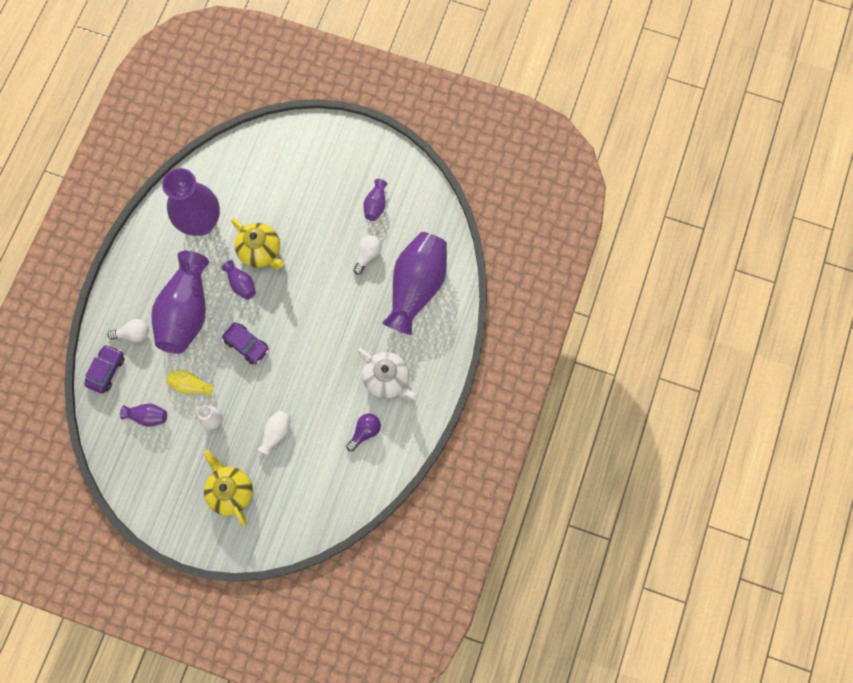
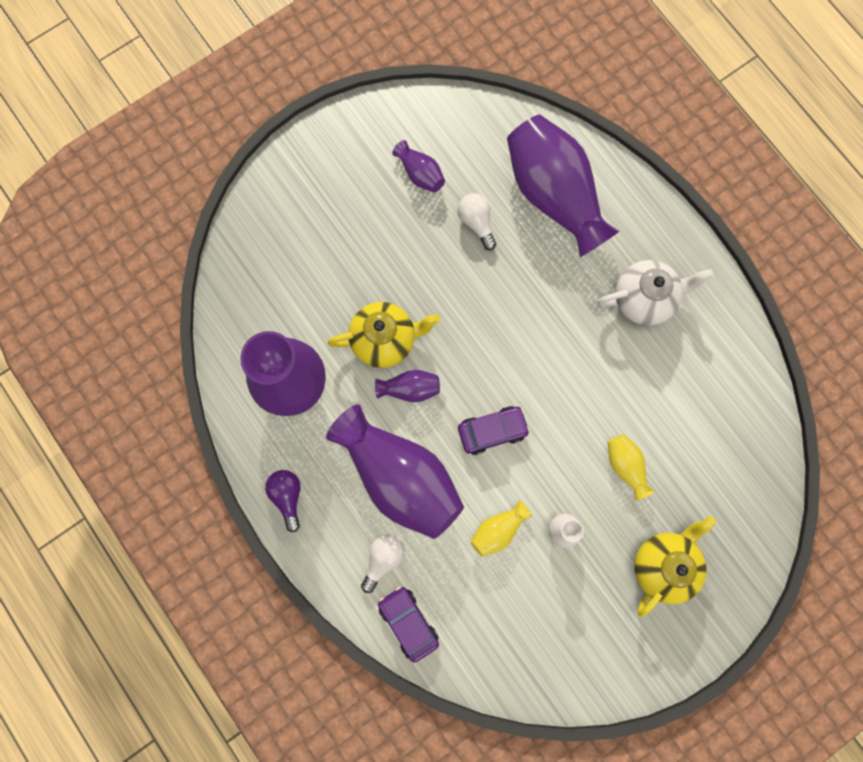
camera: 55 degrees left, 5 degrees up
(148, 416) = (503, 607): purple vase -> none
(231, 491) = (663, 565): yellow teapot -> yellow teapot turned 120 degrees clockwise
(276, 433) = (625, 465): white vase -> yellow vase
(365, 432) = (690, 364): purple light bulb -> purple light bulb (287, 496)

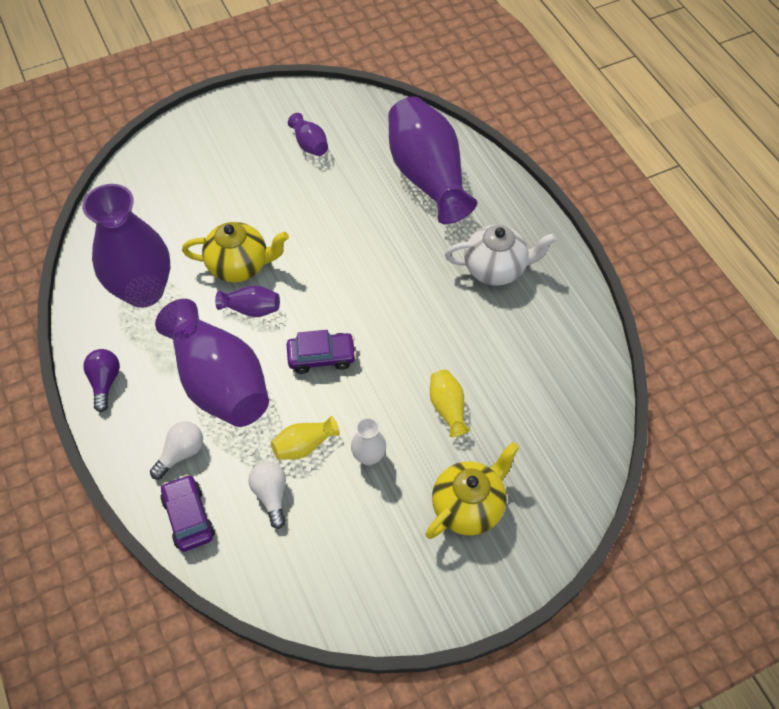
camera: 10 degrees right, 20 degrees down
(476, 223) = (351, 187): white light bulb -> white light bulb (271, 495)

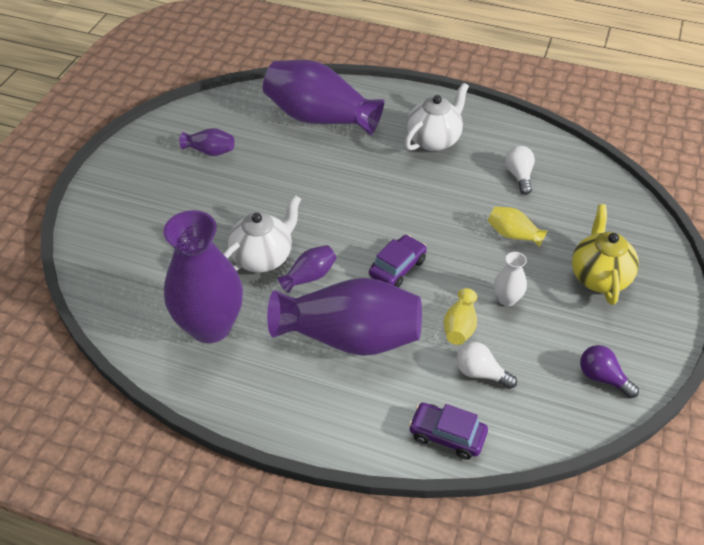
camera: 45 degrees left, 10 degrees down
(105, 382) = (264, 407): purple light bulb -> purple light bulb (602, 378)
(181, 453) = (386, 402): white light bulb -> white light bulb (519, 176)
(240, 266) = (263, 257): yellow teapot -> white teapot

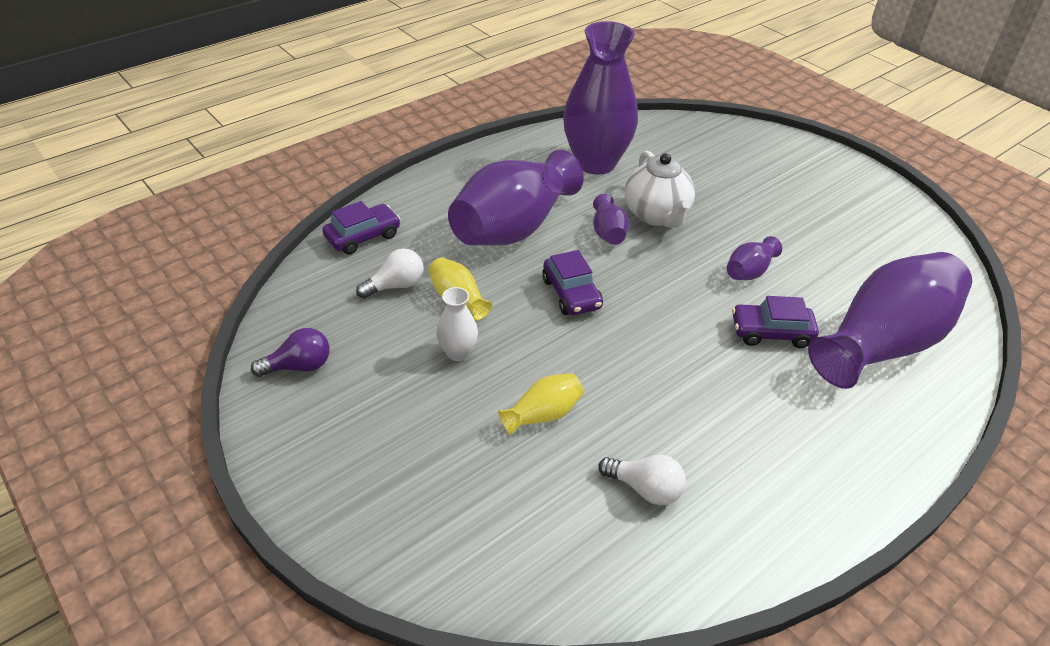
camera: 120 degrees right, 5 degrees down
(210, 151) = (851, 235): purple vase -> purple vase (749, 271)
(350, 163) = (771, 332): none -> purple car
(434, 140) = (777, 436): white teapot -> none
(599, 277) = (412, 455): yellow teapot -> none

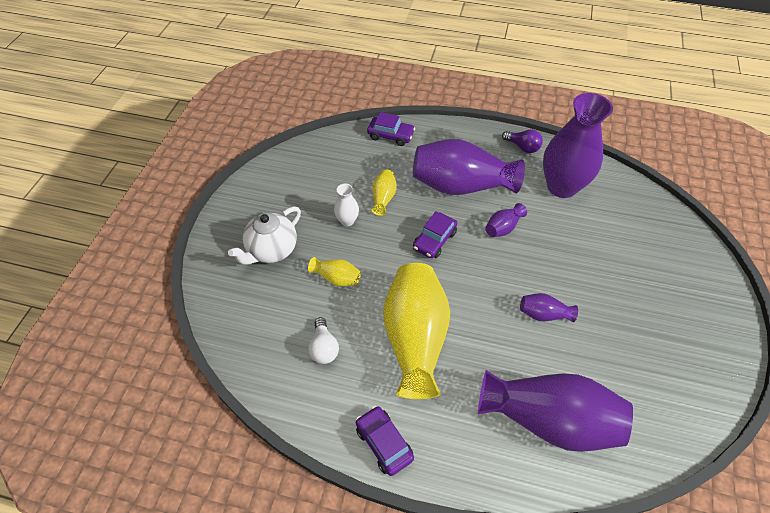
camera: 55 degrees right, 10 degrees up
(299, 366) = (287, 172): purple light bulb -> purple light bulb (522, 147)
(396, 286) = (369, 169): white light bulb -> none
(656, 215) = (545, 241): white teapot -> white teapot (271, 250)
(701, 391) = (415, 339): none -> yellow vase
(771, 332) = (498, 352): purple car -> purple car (384, 443)

